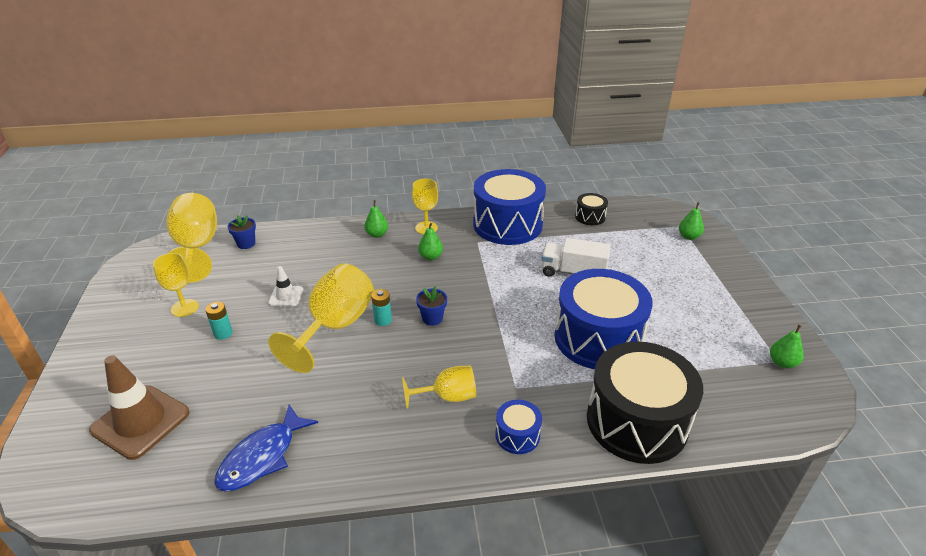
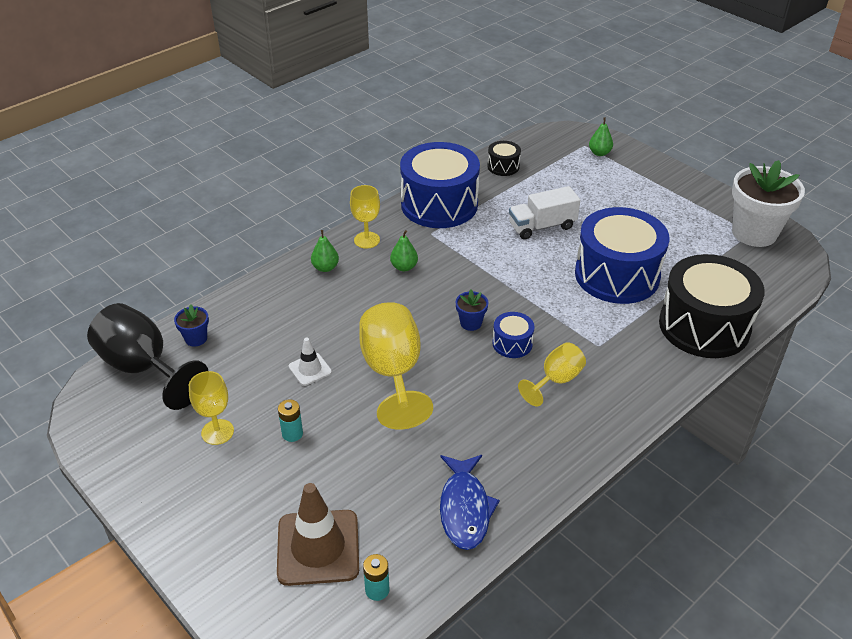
camera: 35 degrees left, 5 degrees up
(197, 248) = (144, 368): yellow goblet -> black goblet
(383, 320) = (429, 346): turquoise battery -> turquoise battery (377, 590)
(517, 435) = (636, 381): blue drum -> blue drum (512, 343)
(782, 363) = (754, 233): green pear -> white flower pot

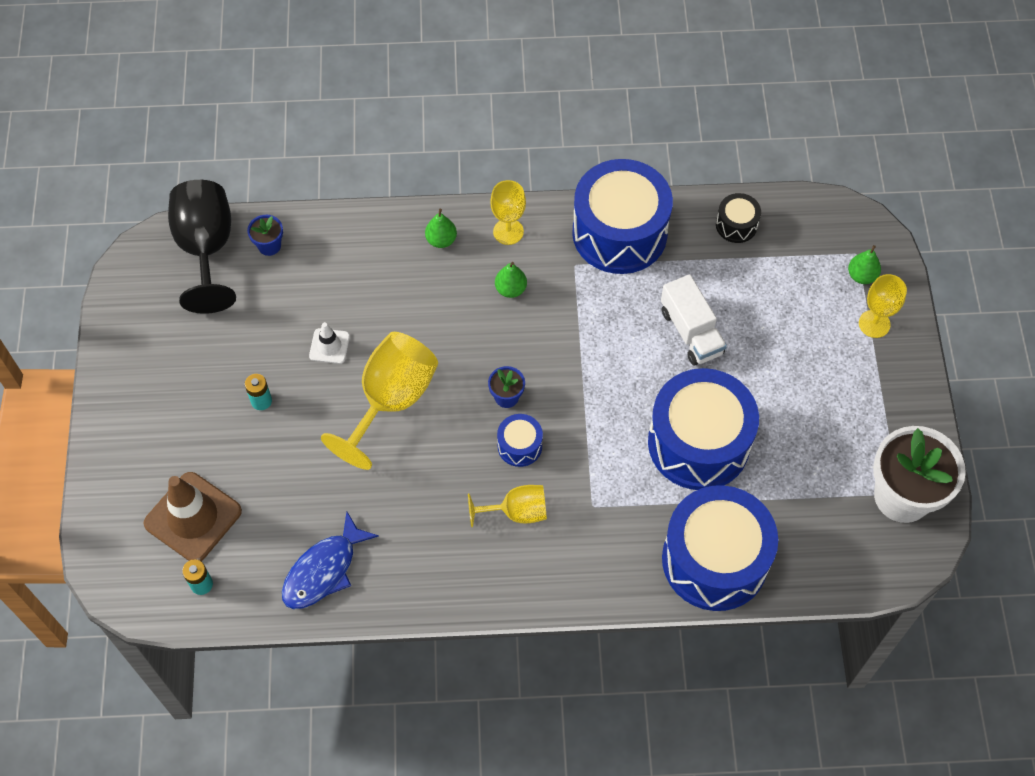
camera: 40 degrees right, 20 degrees up
(217, 432) = (209, 356): yellow goblet -> yellow goblet (874, 324)
(542, 226) = (691, 332): white truck -> white truck turned 135 degrees counterclockwise
(704, 326) = (714, 560): black drum -> blue drum

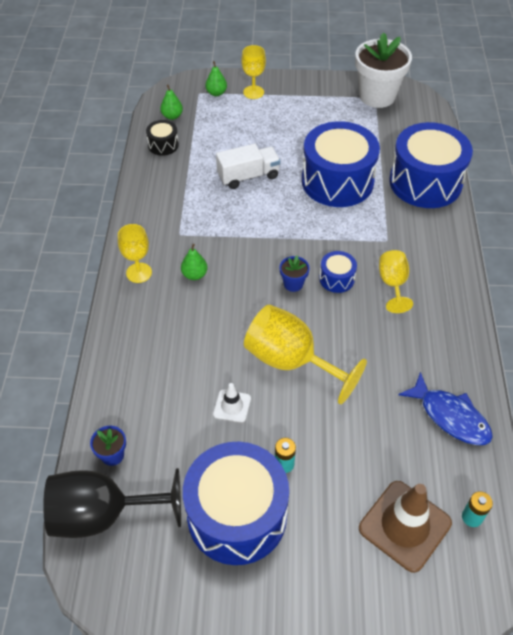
camera: 85 degrees left, 10 degrees down
(441, 240) = (137, 318): green pear -> green pear (172, 116)
(619, 233) = (155, 206): blue drum -> blue drum (237, 515)

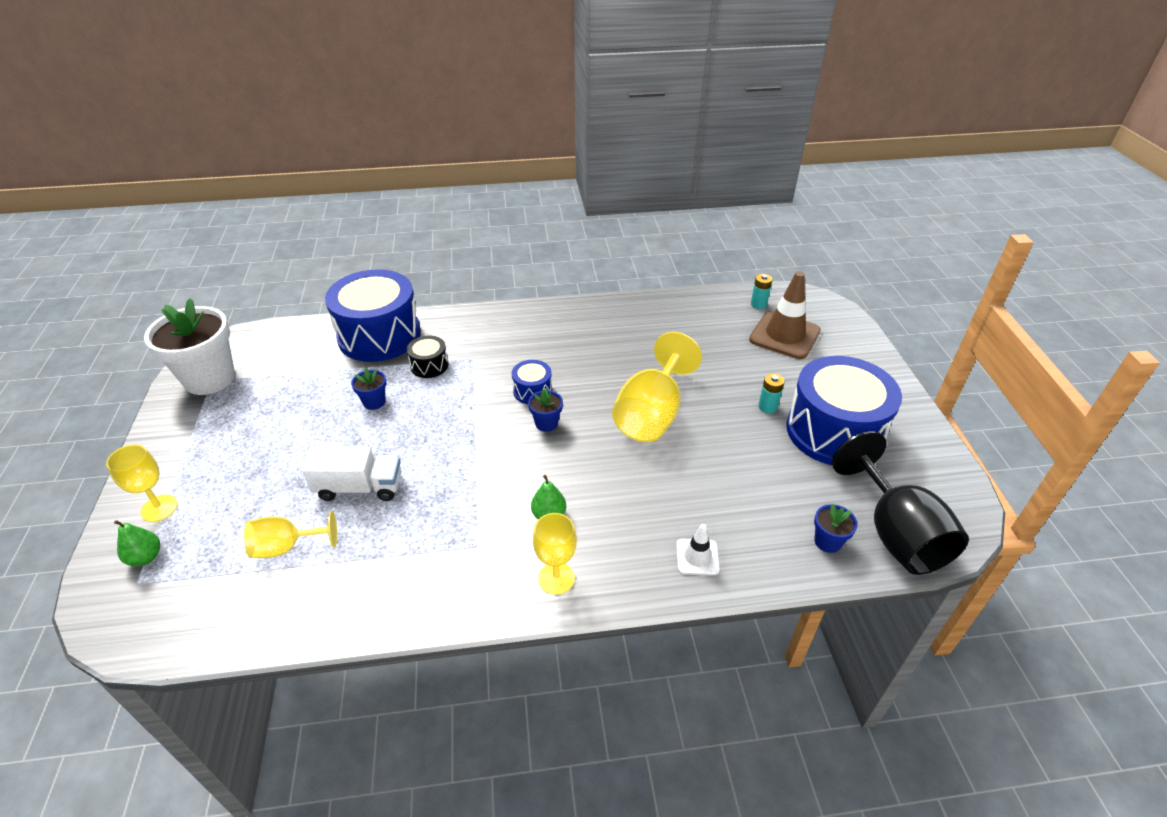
camera: 100 degrees left, 10 degrees down
(163, 145) = (273, 608): black drum -> black drum (429, 365)
(172, 116) = (195, 611): green pear -> none
(232, 406) = (723, 451): white traffic cone -> white traffic cone (697, 557)
(248, 176) = (359, 487): white truck -> white truck turned 120 degrees clockwise
(337, 181) = (374, 402): blue drum -> blue flower pot
(393, 284) = (533, 352): yellow goblet -> yellow goblet (286, 547)
(450, 416) = (674, 315): blue fish -> none

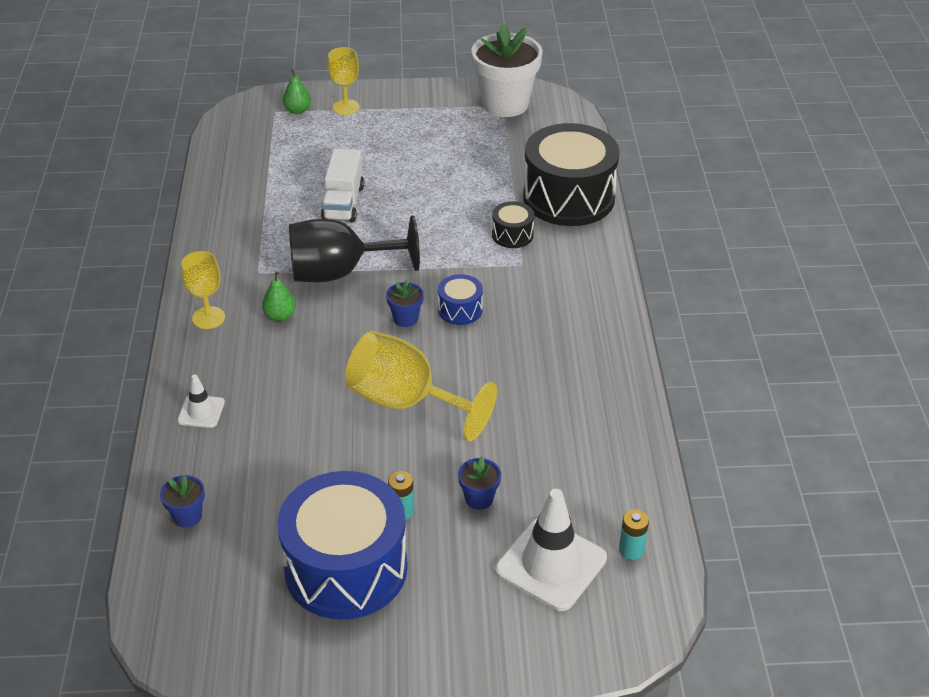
camera: 95 degrees right, 0 degrees up
(286, 547) = (288, 172): yellow goblet -> none
(374, 402) = (457, 202): blue flower pot -> blue flower pot (479, 498)
(379, 335) = (569, 197): blue drum -> black drum
(784, 335) = (551, 564): brown traffic cone -> white traffic cone
(895, 533) = (180, 579): black goblet -> black goblet (340, 272)

